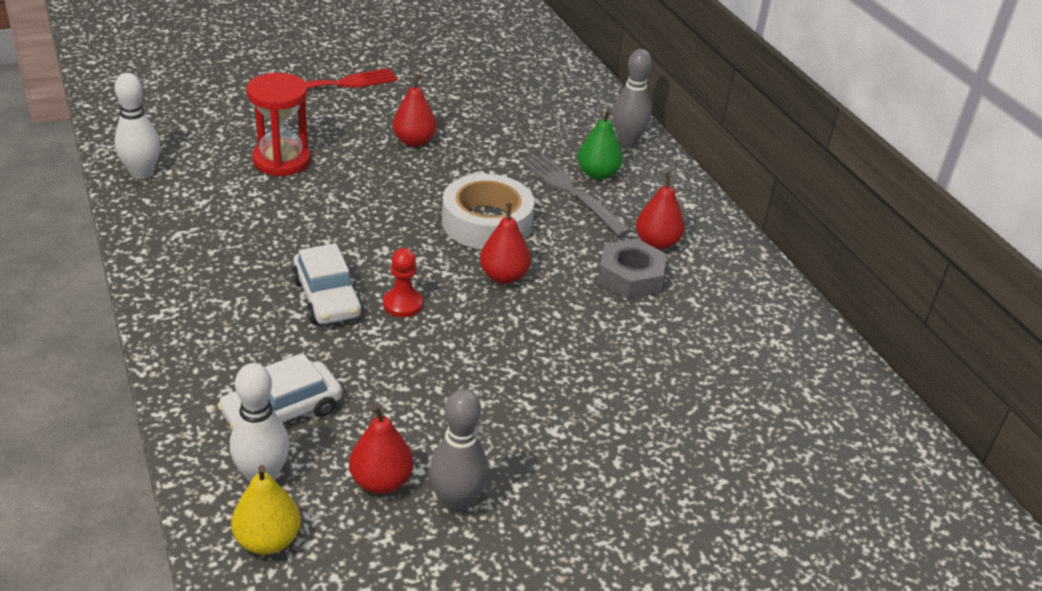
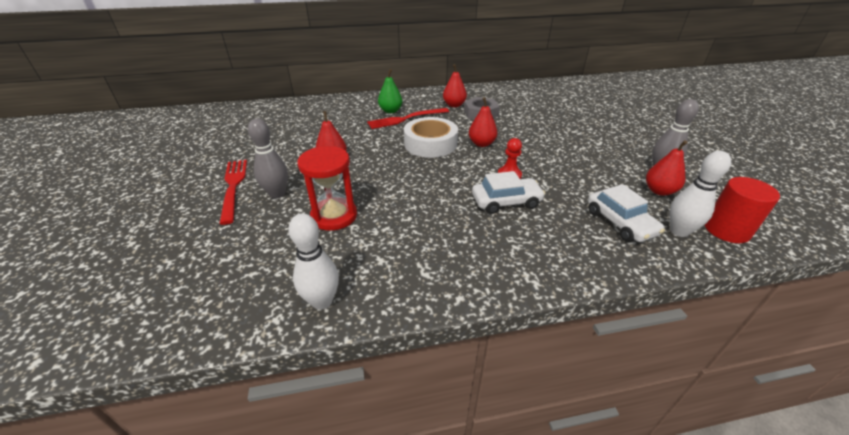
camera: 75 degrees left, 0 degrees up
(267, 540) = (726, 230): yellow pear -> red cylinder
(572, 192) = (405, 119): grey fork -> red fork
(627, 141) = (362, 101): grey bowling pin -> grey bowling pin (277, 194)

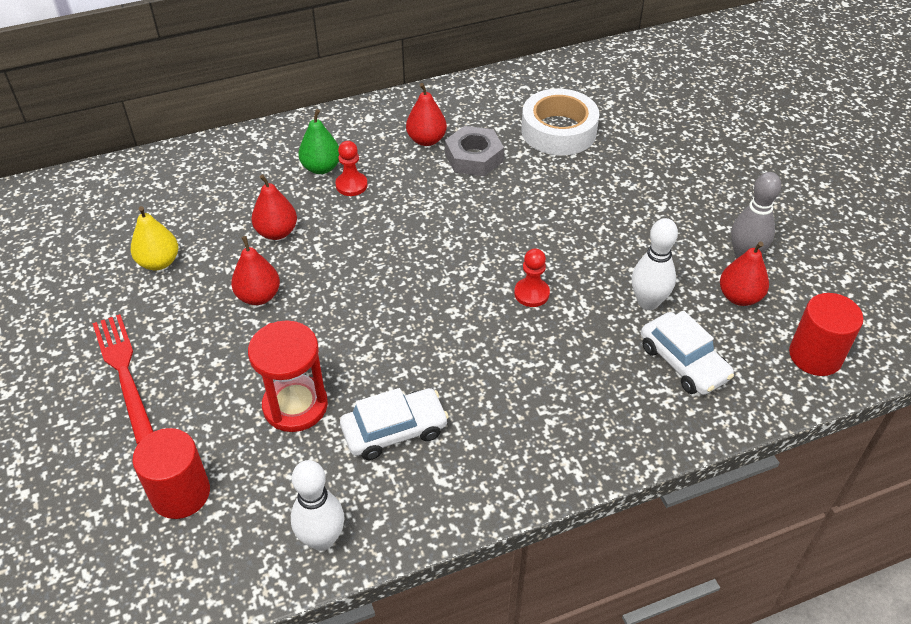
camera: 10 degrees left, 10 degrees up
(233, 257) = (180, 493): none -> red cylinder
(277, 194) = (197, 376): grey bowling pin -> none
(281, 140) = (159, 262): none -> yellow pear
(405, 119) = (351, 185): red fork -> red pawn
(430, 144) = (404, 241): white tape -> white tape (558, 131)
(481, 144) = (484, 230): red pear -> red pear (277, 232)
(506, 201) = (531, 345): white car -> white car (394, 430)
(679, 231) = (756, 366): white bowling pin -> white bowling pin (648, 302)

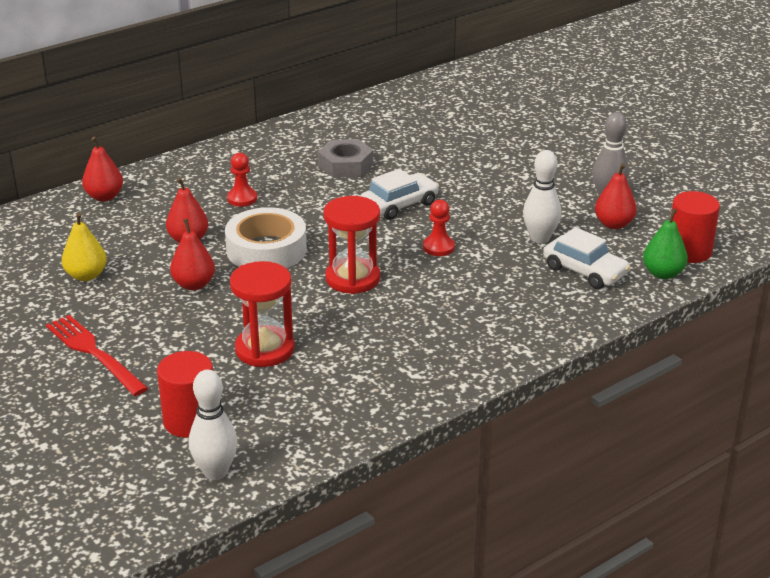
camera: 15 degrees left, 15 degrees down
(321, 168) = (207, 190): green pear -> green pear (663, 273)
(322, 539) = (331, 427): white bowling pin -> white bowling pin (215, 472)
(394, 430) = (360, 351): white car -> white car (399, 204)
(424, 321) = (352, 278): none -> red hourglass
(426, 140) = (296, 159): red pear -> red pear (104, 196)
(558, 131) = (413, 137): white tape -> white tape (266, 249)

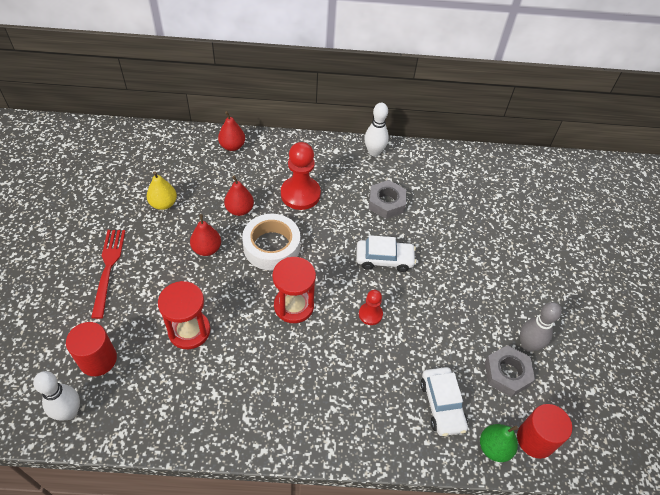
camera: 35 degrees right, 20 degrees up
(242, 198) = (300, 194): red pawn -> red pawn, size x1.89
(540, 238) = (442, 352): white bowling pin -> white bowling pin (374, 152)
(613, 224) = (507, 373): red pear -> grey nut

